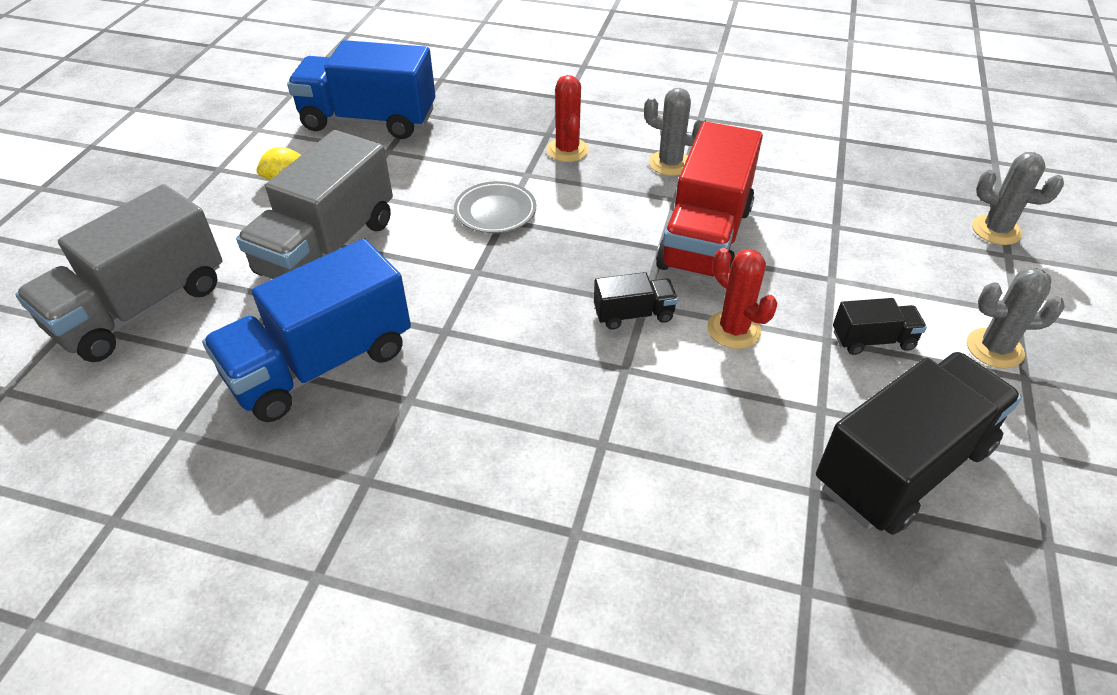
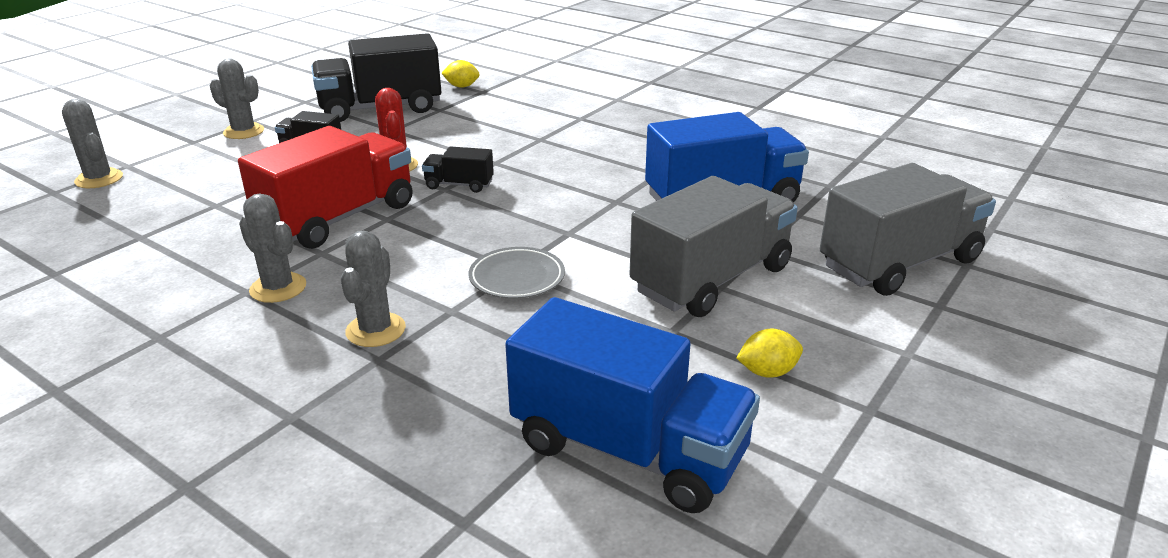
camera: 160 degrees left, 15 degrees down
(567, 150) = (375, 330): red cactus -> grey cactus
(860, 602) = (462, 86): none -> yellow lemon

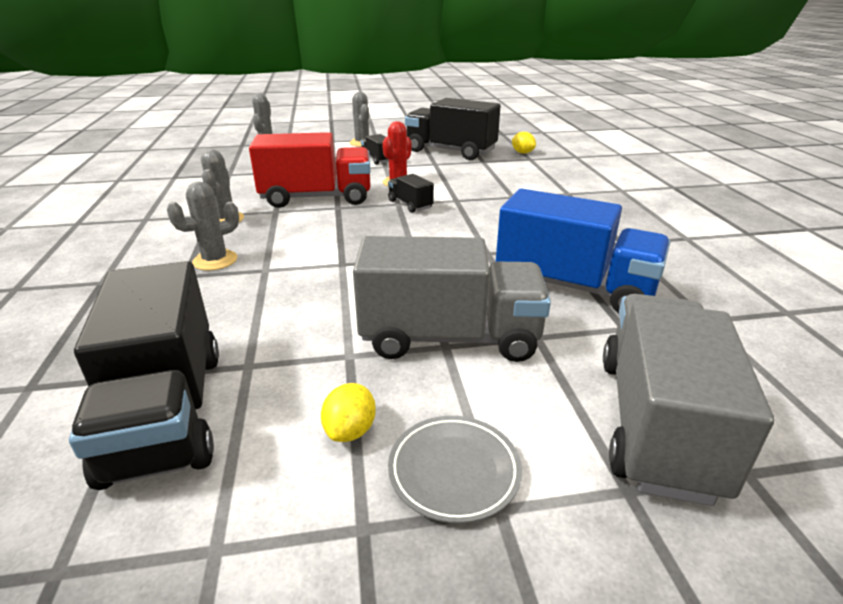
camera: 45 degrees right, 0 degrees up
(517, 278) = (332, 270): grey plate -> grey plate (454, 471)
(628, 449) = (166, 412): blue truck -> black truck
(767, 372) = (350, 430): yellow lemon -> yellow lemon turned 75 degrees clockwise
(899, 263) = (656, 423): grey truck -> grey truck turned 90 degrees counterclockwise

